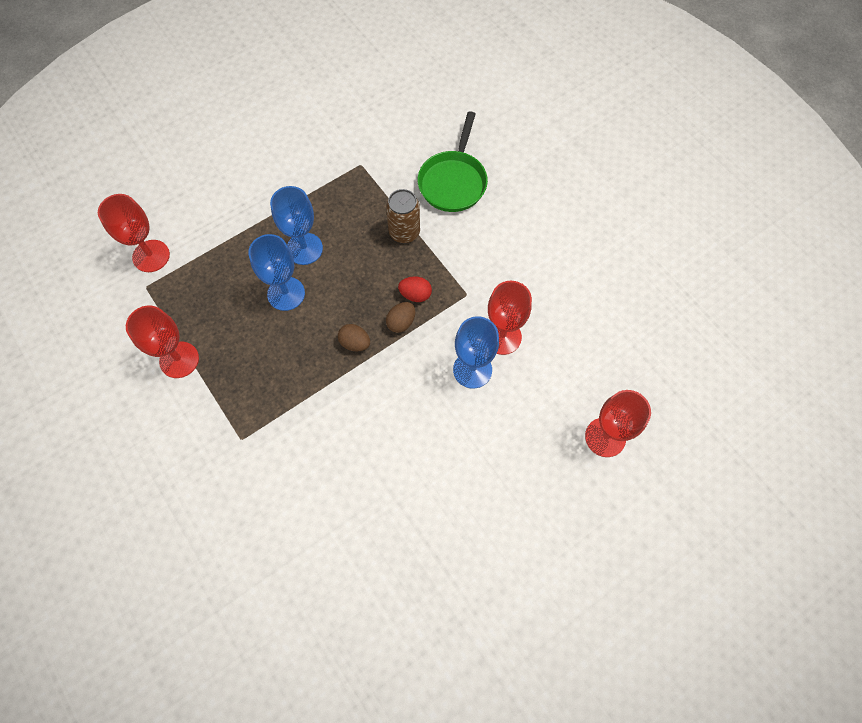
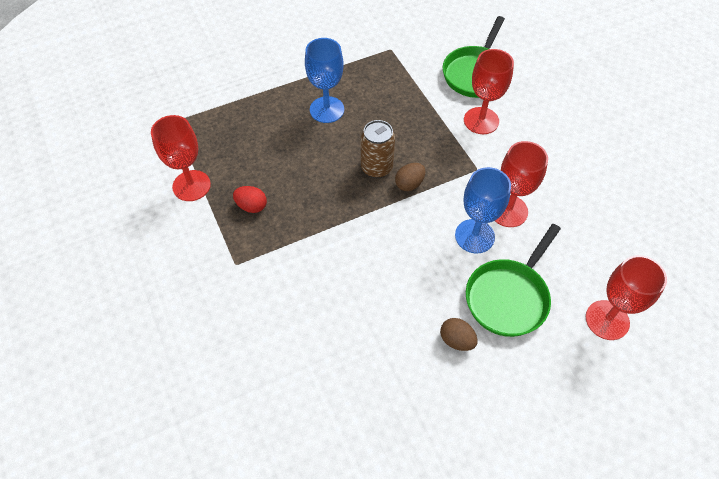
camera: 10 degrees right, 10 degrees down
(151, 256) = (185, 97): red goblet -> red goblet (481, 121)
(286, 294) = (303, 144): blue goblet -> none
(355, 343) = (361, 195): brown egg -> brown egg (456, 340)
(404, 232) = (423, 109): brown can -> brown can (376, 168)
(415, 295) = (426, 162): red egg -> red egg (251, 206)
(511, 429) = (508, 297): none -> green pan

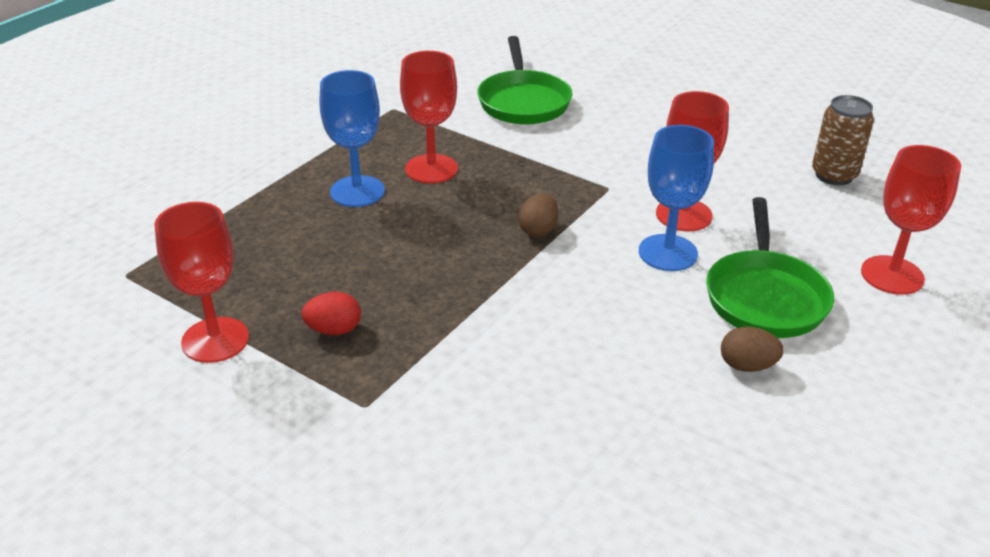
camera: 30 degrees left, 20 degrees down
(376, 168) = (480, 228): brown can -> brown can (833, 175)
(481, 121) = (571, 142): red goblet -> red goblet (431, 169)

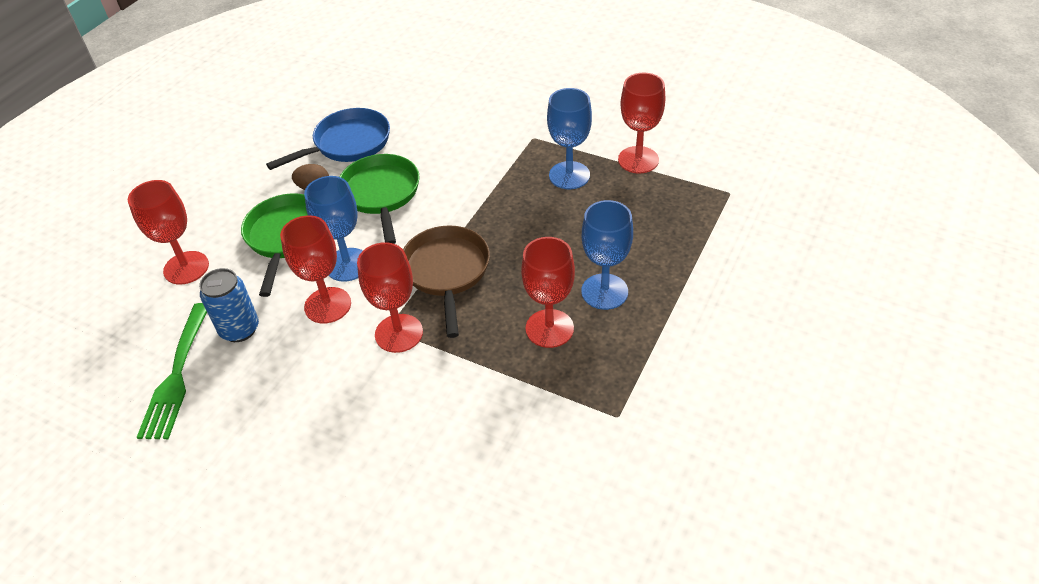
camera: 175 degrees right, 10 degrees up
(334, 330) = (569, 175): red egg -> blue goblet
(523, 101) = (477, 453): green pan -> green pan (381, 194)
(538, 230) = (447, 272): brown egg -> brown pan
(596, 182) = (399, 333): none -> red goblet
(707, 445) = (348, 144): none -> blue pan
(782, 205) = (240, 329): none -> blue can
(833, 175) = (176, 375): brown can -> green fork

